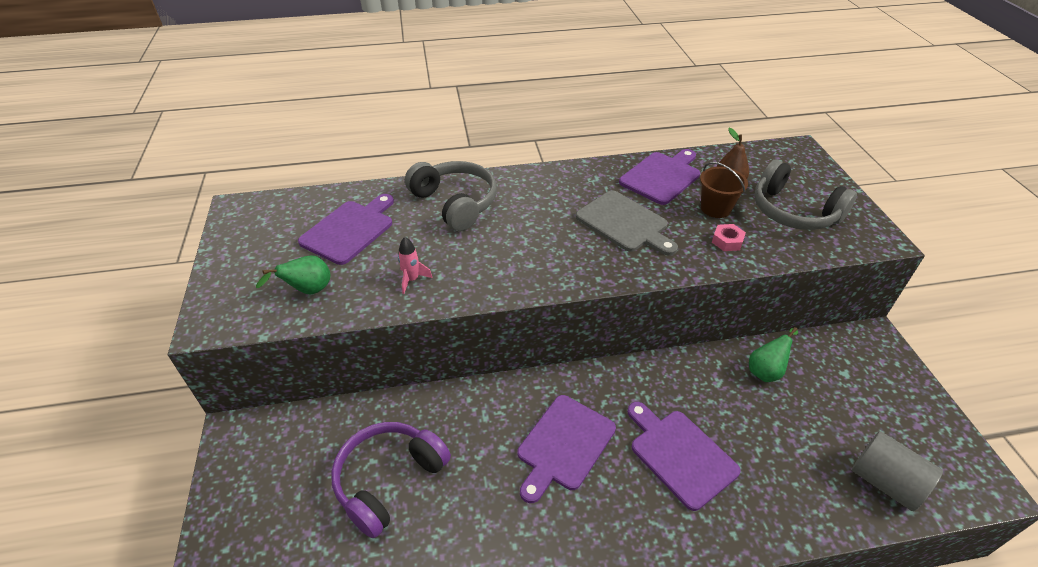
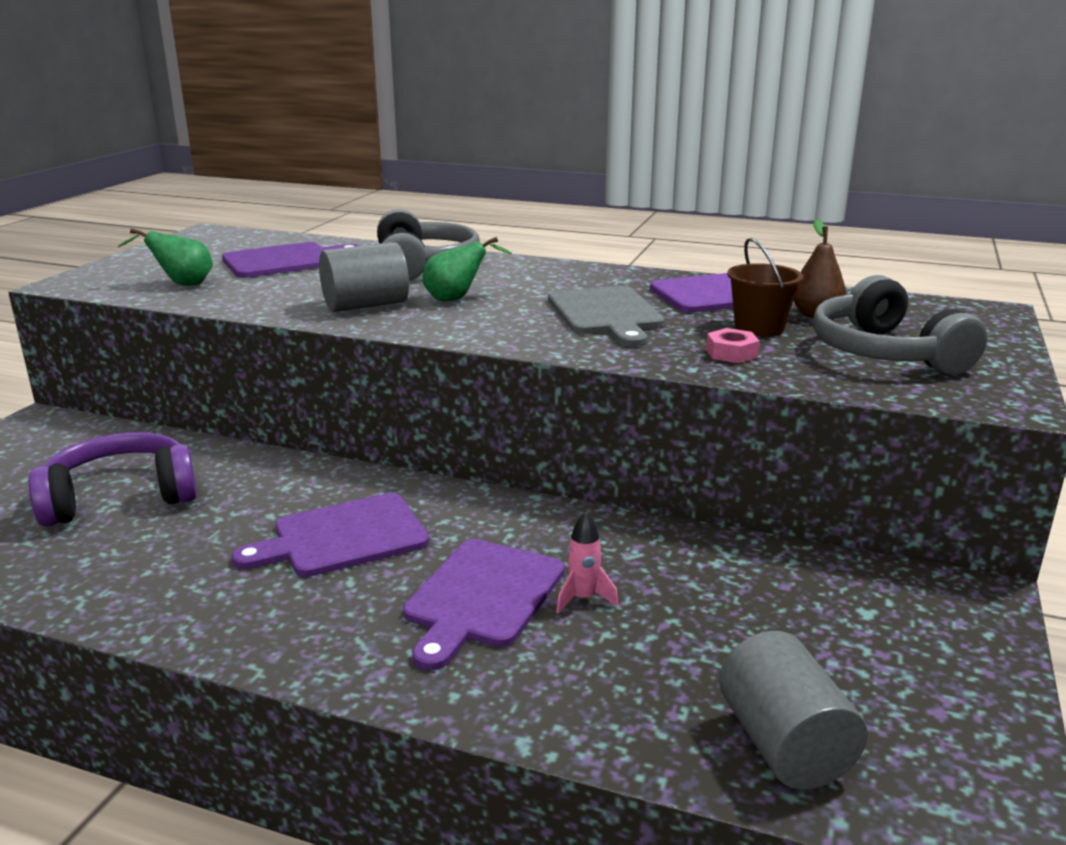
camera: 30 degrees right, 20 degrees down
(412, 280) = (290, 299): pink rocket -> pink rocket (583, 599)
(472, 268) = (366, 305): none -> grey cylinder
(680, 454) = (481, 597): purple cutting board -> purple cutting board turned 150 degrees counterclockwise
(766, 371) = (726, 567): green pear -> green pear (457, 299)

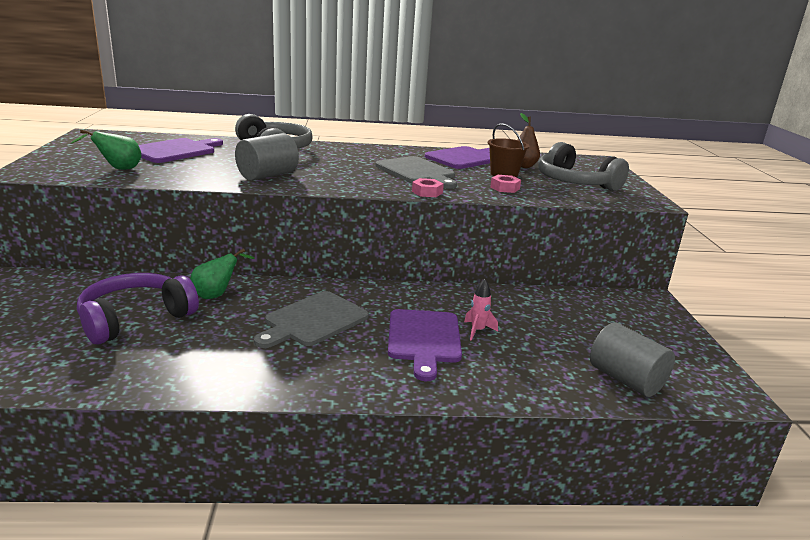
camera: 25 degrees left, 0 degrees up
(343, 537) = (313, 320): purple cutting board -> grey cutting board
(457, 299) = (320, 168): green pear -> green pear (216, 295)
(581, 350) = (427, 192): none -> pink nut

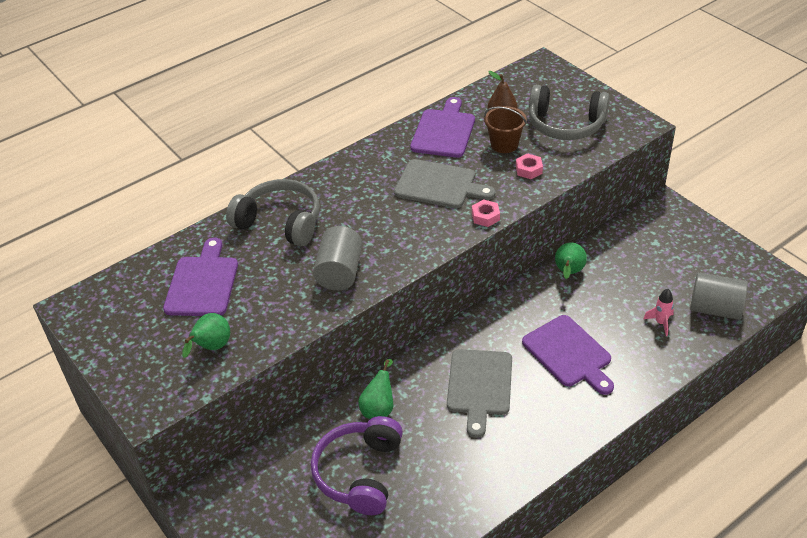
camera: 30 degrees left, 20 degrees up
(477, 331) = (592, 321): pink rocket -> pink rocket (660, 323)
(497, 297) = (568, 272): none -> green pear

